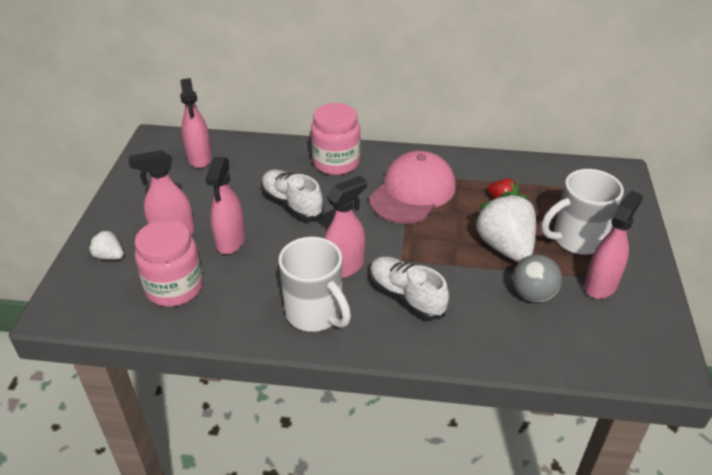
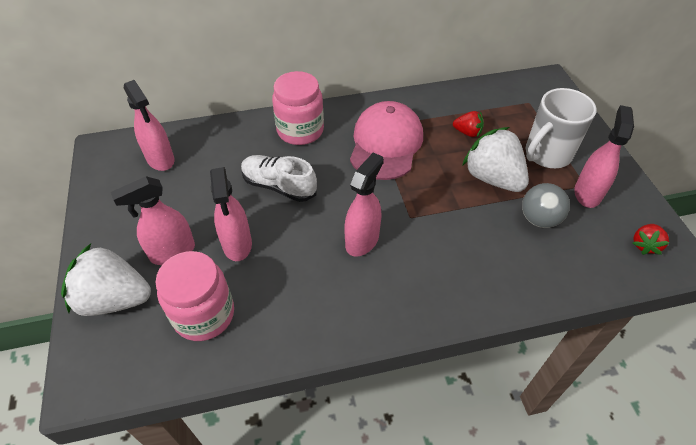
camera: 20 degrees left, 10 degrees up
(109, 256) = (114, 299): white strawberry -> white strawberry, size x2.03
(315, 314) = (359, 299): white mug -> none
(406, 296) = (433, 254): white shoe -> none
(636, 347) = (644, 245): none -> red strawberry

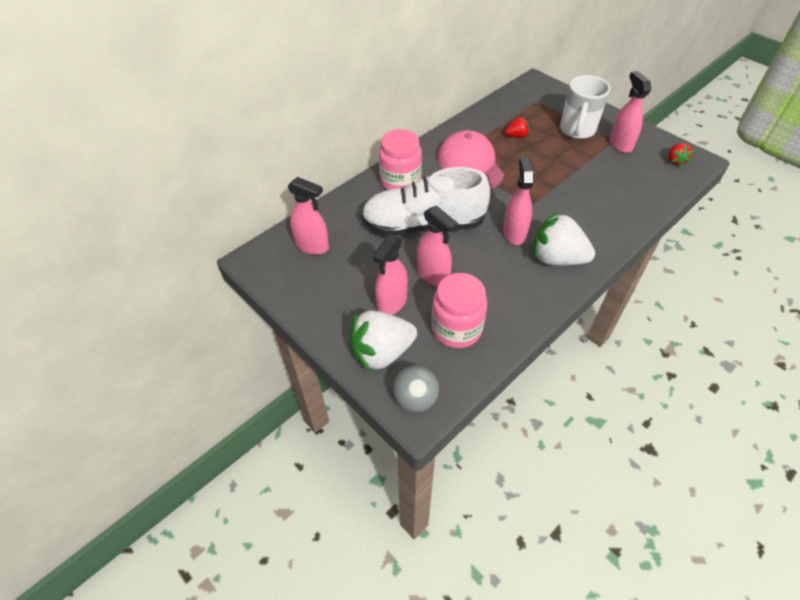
camera: 30 degrees left, 0 degrees up
(279, 186) = (423, 225): white shoe -> white shoe, size x1.72
(492, 178) = (558, 158): white strawberry -> white strawberry (557, 258)
(539, 219) = (607, 172): grey ball -> grey ball (415, 399)

